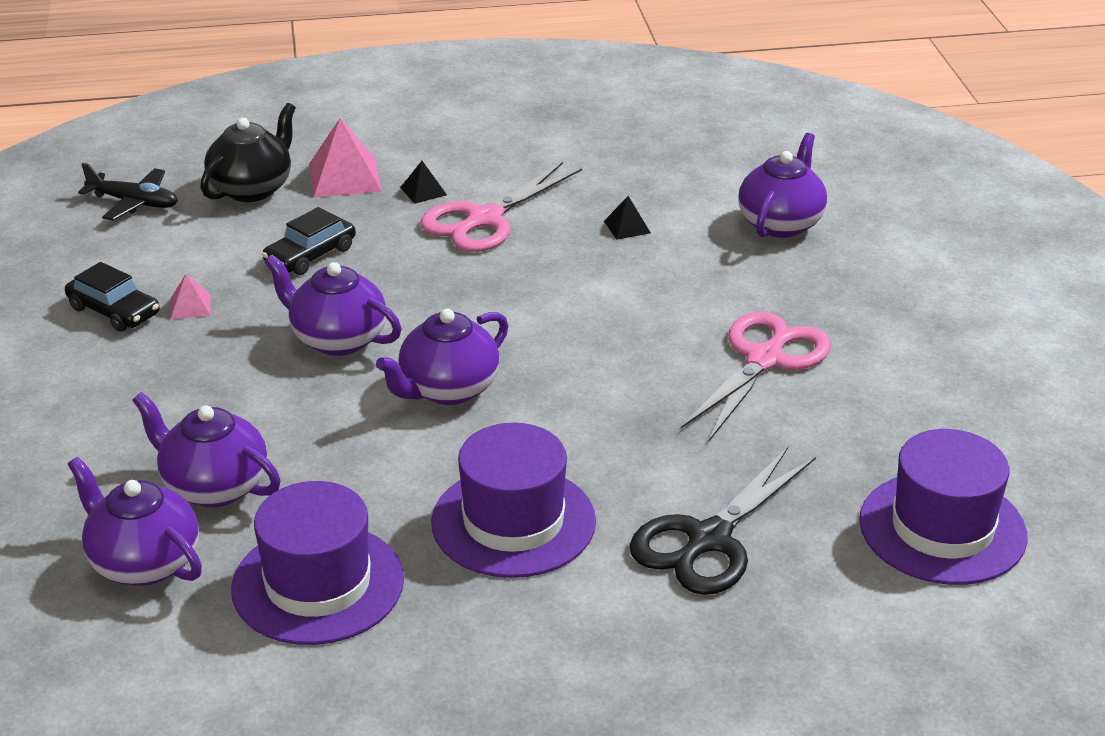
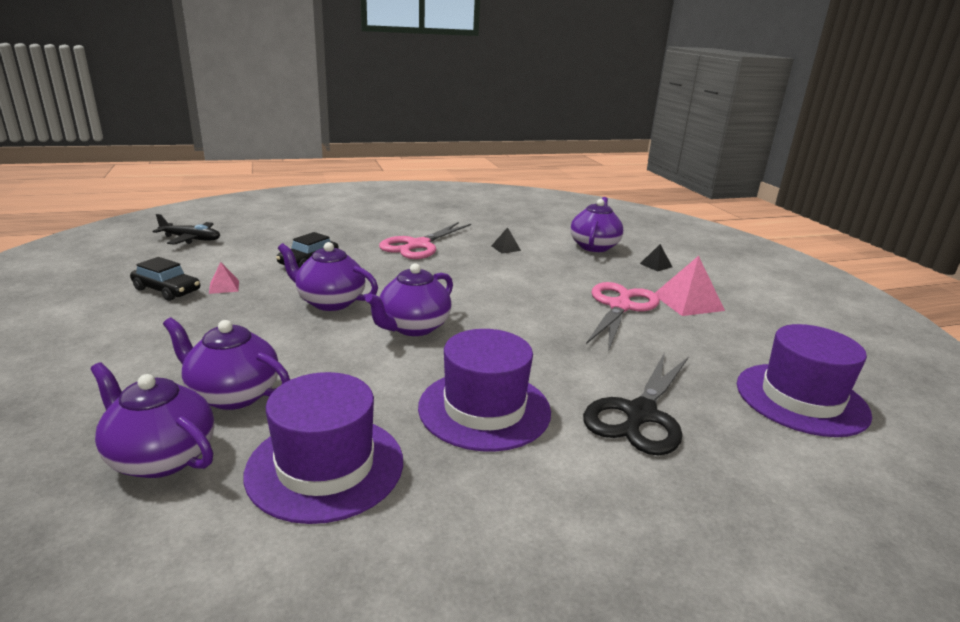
camera: 10 degrees left, 10 degrees down
(252, 189) = (270, 233): black teapot -> none
(344, 177) = (328, 228): pink pyramid -> pink pyramid (688, 302)
(423, 191) = (378, 234): black pyramid -> black pyramid (655, 265)

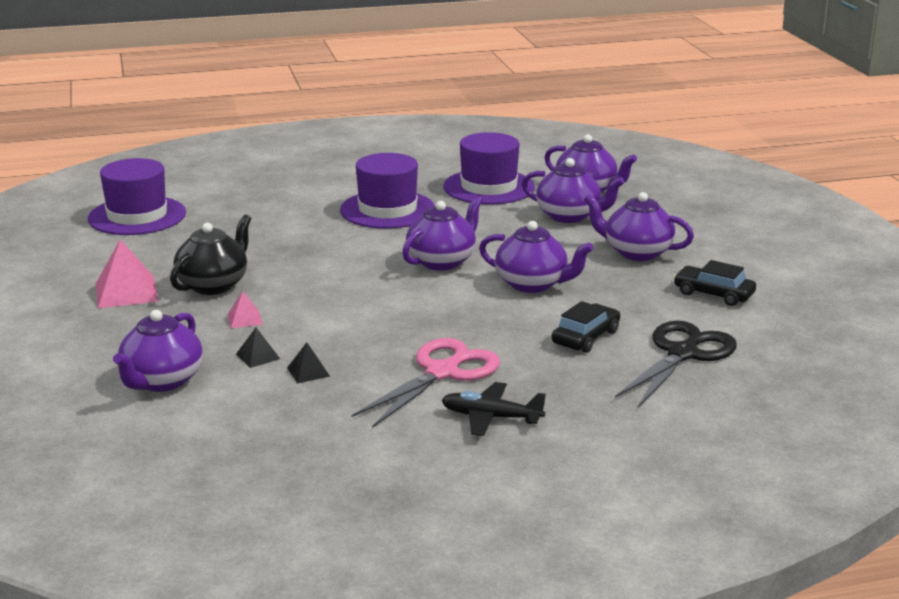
camera: 175 degrees left, 0 degrees up
(191, 239) = (778, 373): black plane -> black plane (491, 417)
(195, 335) = (636, 252): none -> purple teapot
(224, 287) = (657, 299): pink pyramid -> pink pyramid (244, 319)
(620, 307) = (214, 285): pink scissors -> black teapot
(640, 414) = (275, 208): black scissors -> black scissors (682, 354)
(655, 265) = (102, 346): black pyramid -> black pyramid (258, 356)

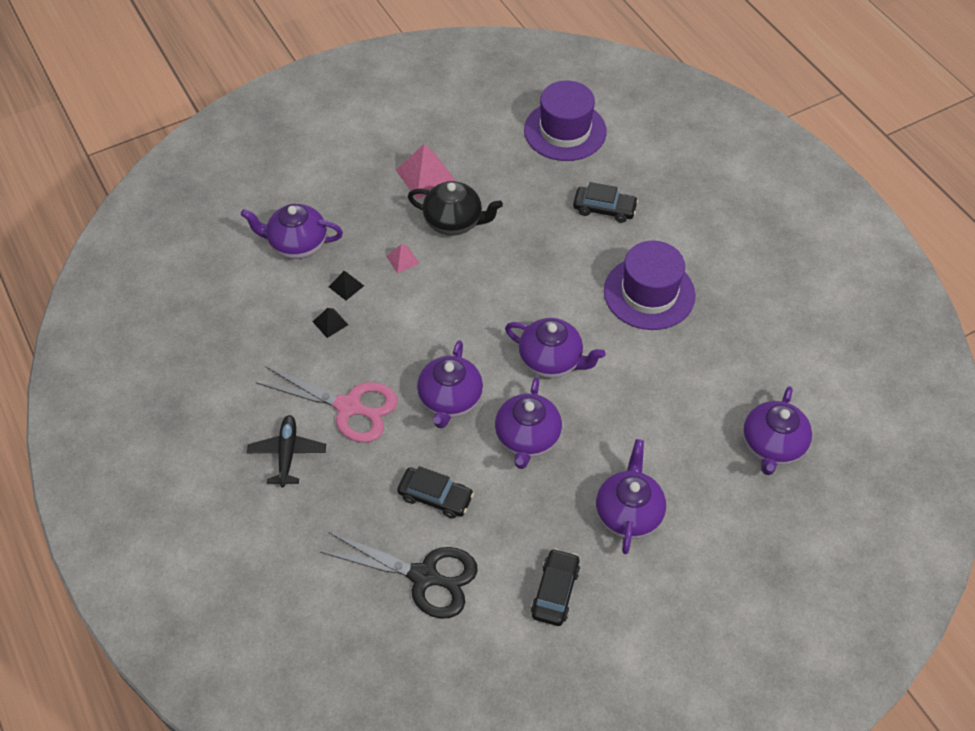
camera: 75 degrees right, 30 degrees up
(264, 213) = (604, 209): none -> black car
(489, 187) = (741, 359): purple hat -> none
(569, 216) = (696, 441): purple teapot -> purple teapot (450, 400)

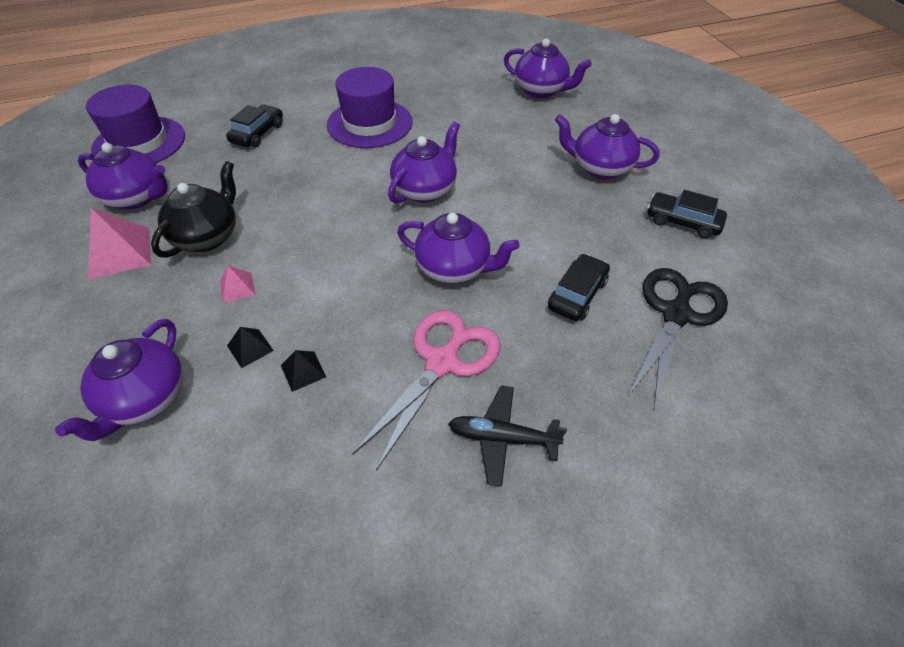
camera: 80 degrees left, 5 degrees down
(527, 438) = (513, 218): purple teapot -> purple teapot (136, 198)

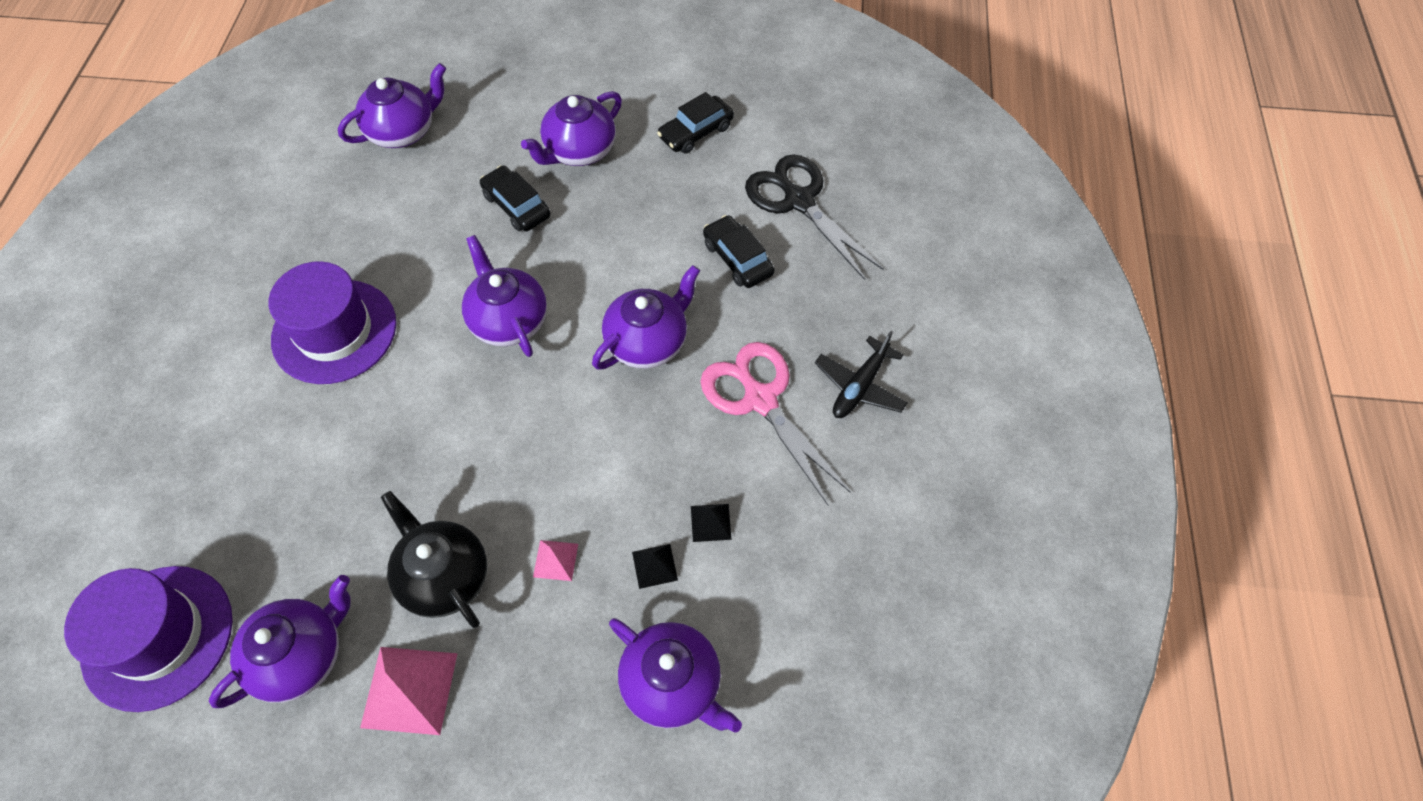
camera: 65 degrees left, 10 degrees up
(258, 133) = (256, 470): black car -> black car (517, 206)

